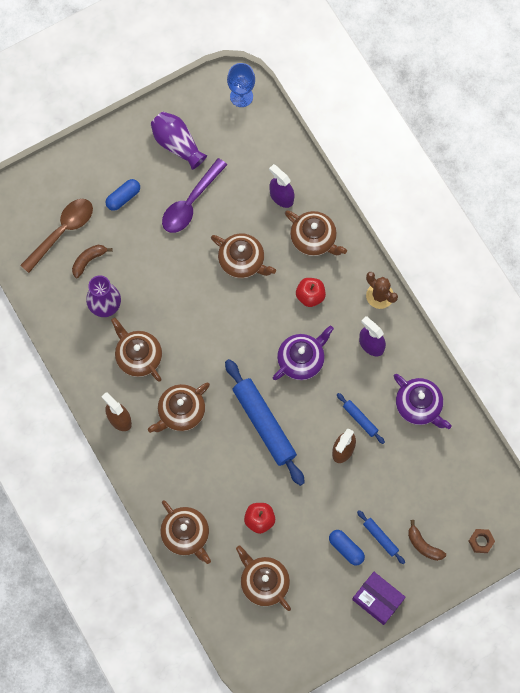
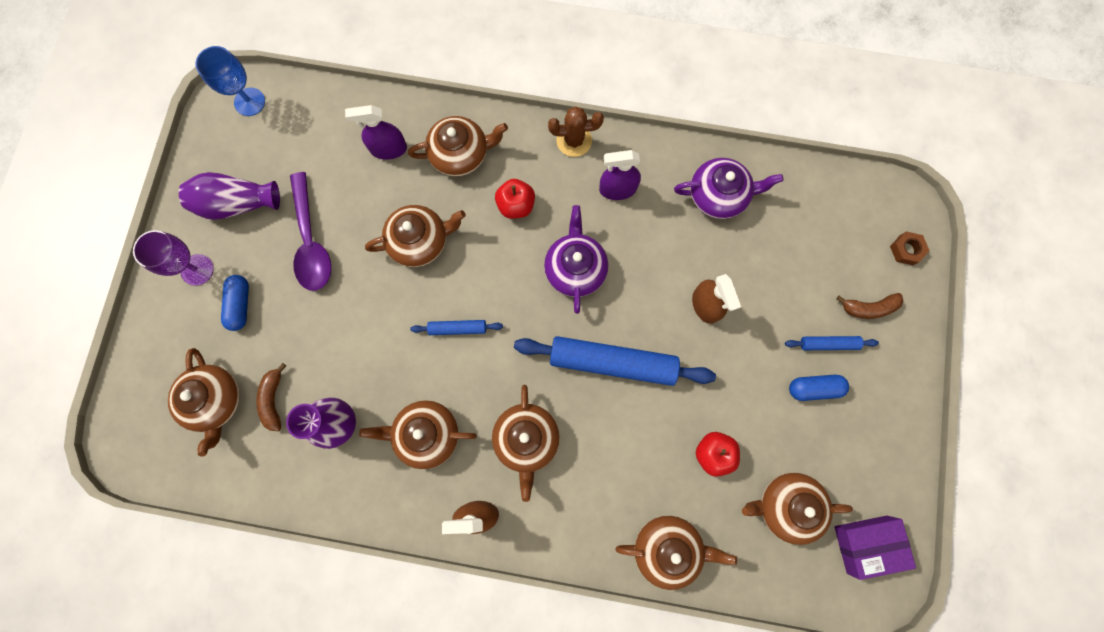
camera: 50 degrees left, 5 degrees up
(62, 231) = (215, 401): brown spoon -> brown teapot
(122, 157) = (197, 270): none -> purple goblet
(360, 419) = (686, 262): blue rolling pin -> blue rolling pin (457, 328)
(378, 599) = (893, 400): purple box -> purple box (867, 544)

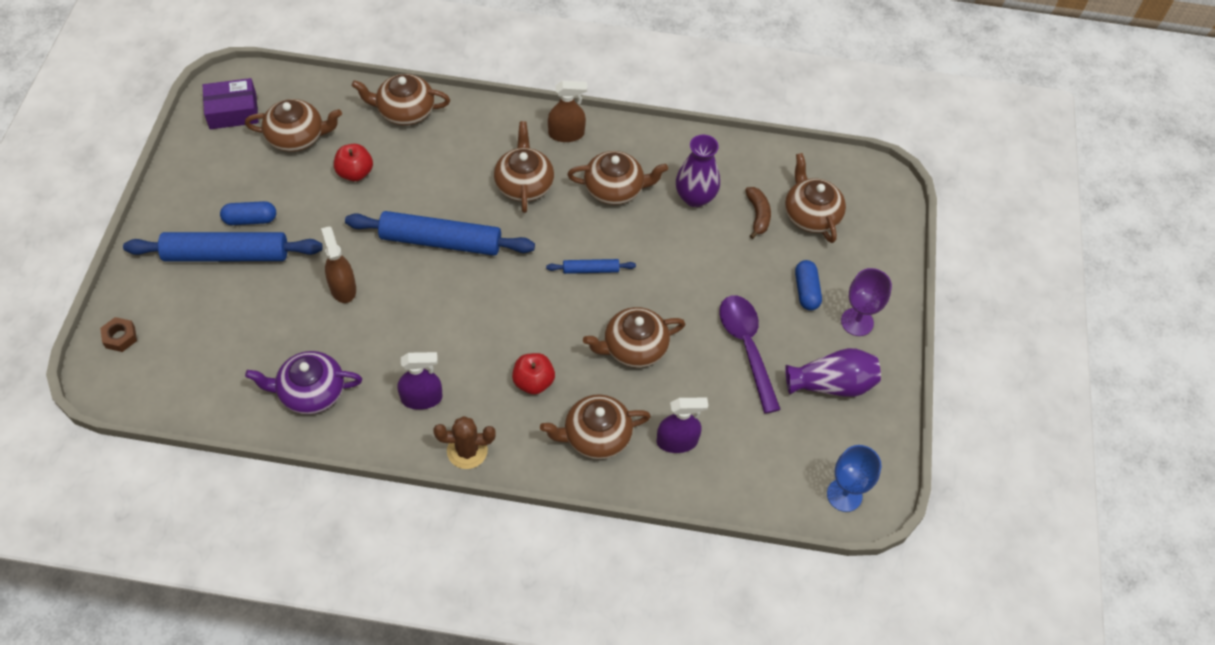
camera: 175 degrees right, 20 degrees down
(575, 268) = (472, 321): purple teapot -> none
(828, 344) = (226, 254): blue rolling pin -> blue rolling pin, size x2.15
(868, 308) = (177, 285): brown banana -> none

